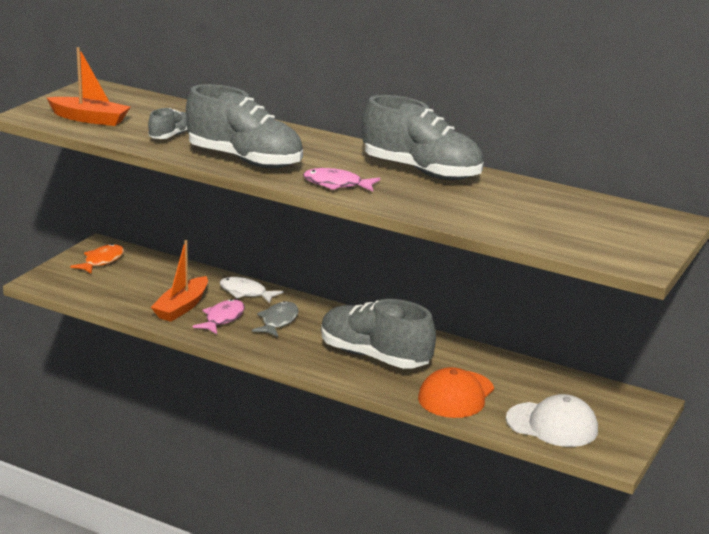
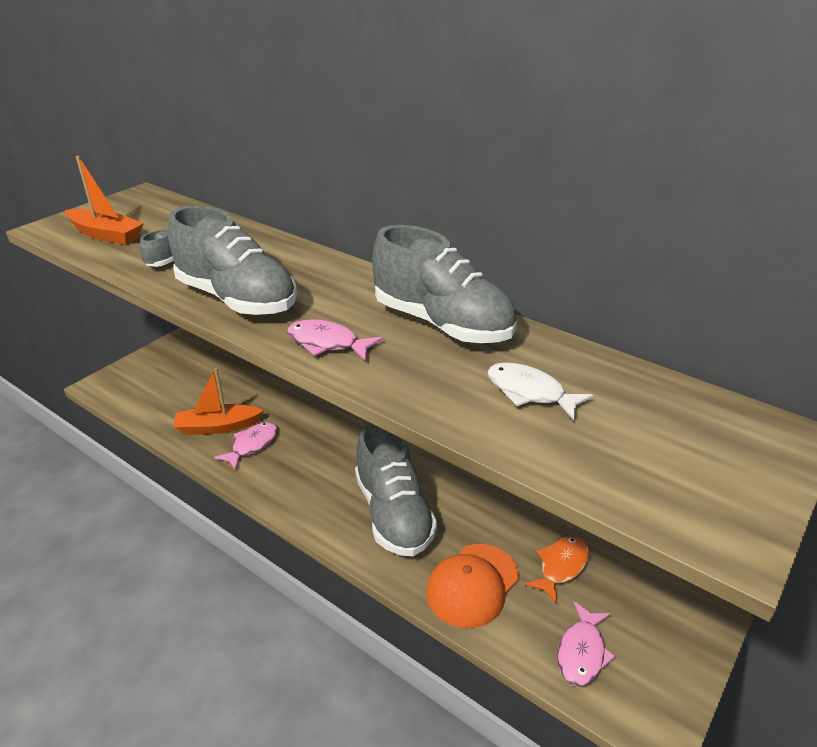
camera: 10 degrees right, 10 degrees up
(101, 261) = (168, 362): orange fish -> orange fish (561, 566)
(181, 307) = (218, 427): orange boat -> orange boat turned 45 degrees clockwise
(246, 293) = (288, 410): white fish -> white fish (530, 392)
(278, 321) = (307, 452): grey fish -> none
(374, 357) = (393, 513): grey shoe -> grey shoe turned 150 degrees counterclockwise
(552, 425) = (582, 652): white cap -> pink fish

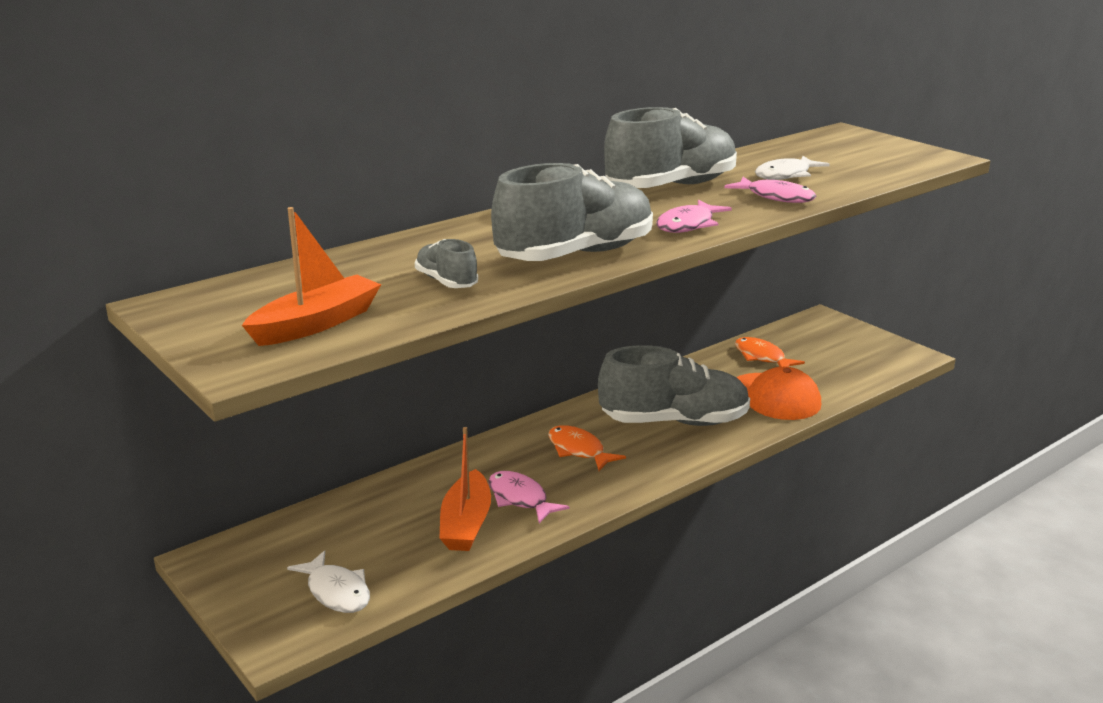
camera: 75 degrees left, 10 degrees down
(143, 393) = (336, 592): none -> white fish
(327, 463) = (579, 450): none -> orange fish
(582, 652) = (848, 366): pink fish -> pink fish (776, 197)

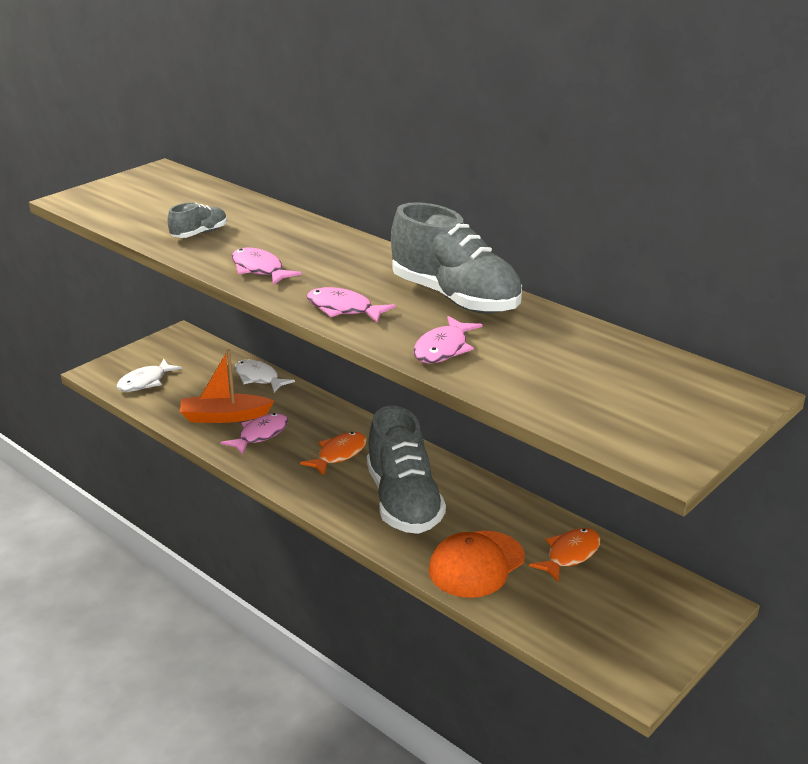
camera: 80 degrees right, 5 degrees up
(316, 324) = (129, 208): orange boat -> none
(575, 255) = (259, 269): grey shoe -> pink fish
(786, 175) = (525, 354): white fish -> white fish (259, 378)

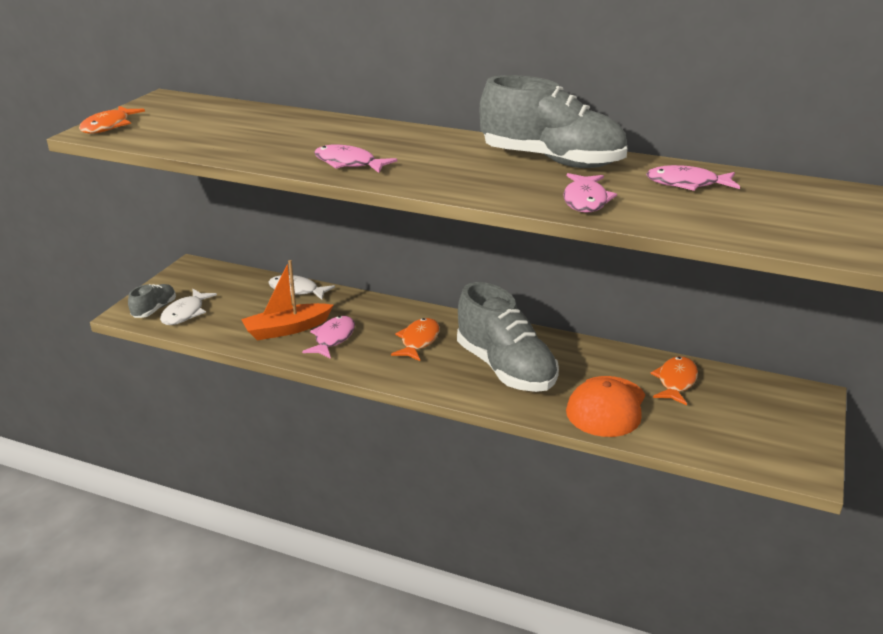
camera: 20 degrees left, 0 degrees up
(88, 195) = (108, 126): none -> orange fish
(199, 234) = (258, 143): grey shoe -> grey shoe (154, 309)
(343, 309) = (462, 183): pink fish -> pink fish (687, 184)

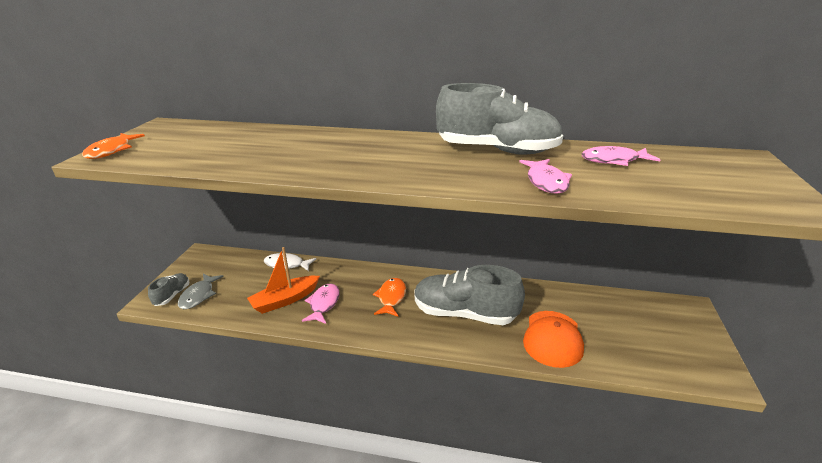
camera: 10 degrees left, 0 degrees up
(185, 313) = (199, 295): white fish -> grey fish
(348, 163) = (332, 167): pink fish -> none
(505, 368) = (464, 314): grey shoe -> grey shoe turned 150 degrees clockwise
(676, 381) = (592, 308): orange fish -> none

